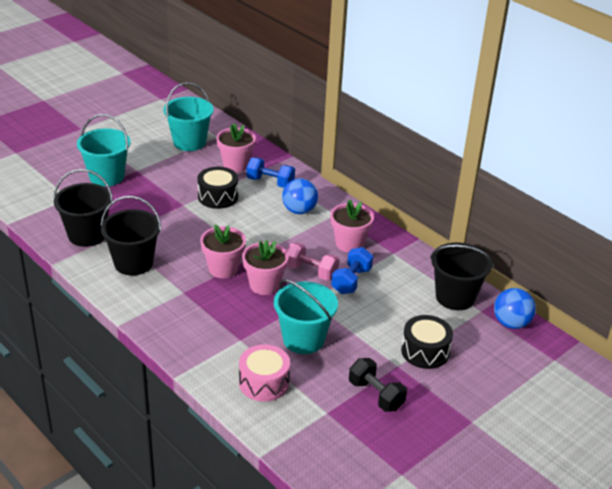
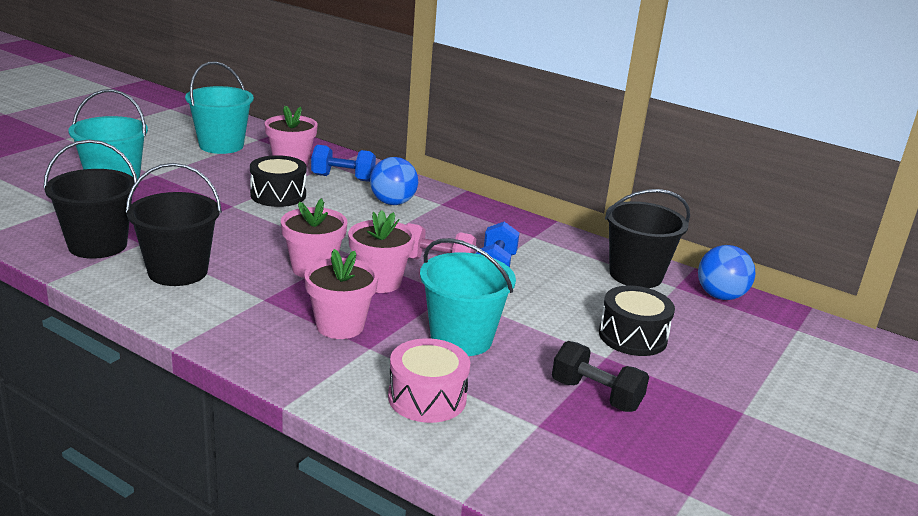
camera: 15 degrees left, 10 degrees down
(349, 244) = (473, 231): pink flower pot -> pink flower pot (340, 326)

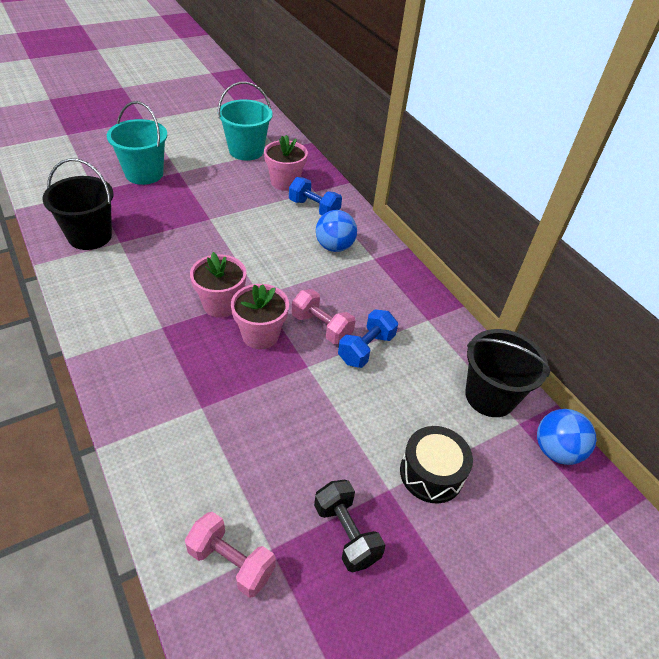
camera: 25 degrees right, 20 degrees up
(178, 271) = (123, 279): black bucket -> none
(278, 195) = (251, 215): black drum -> none
(340, 326) = (196, 375): pink flower pot -> none
(427, 398) = (205, 480): pink drum -> none
(461, 338) = (280, 422): turquoise bucket -> none
(509, 445) = (231, 562): none -> pink dumbbell

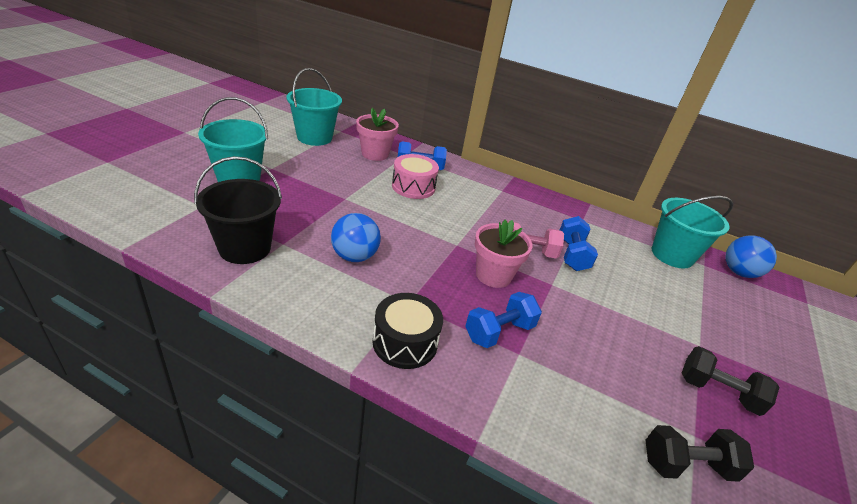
camera: 35 degrees left, 10 degrees down
(206, 383) = (499, 332): none -> blue dumbbell
(221, 304) = (436, 264): pink flower pot -> none
(231, 562) = (686, 465): pink dumbbell -> black dumbbell
(284, 226) = (413, 187): none -> pink drum
(334, 247) = (467, 191): blue ball -> blue ball (354, 256)
(431, 473) = (706, 321): black drum -> black drum (405, 342)
(490, 396) = (672, 255): black bucket -> turquoise bucket

